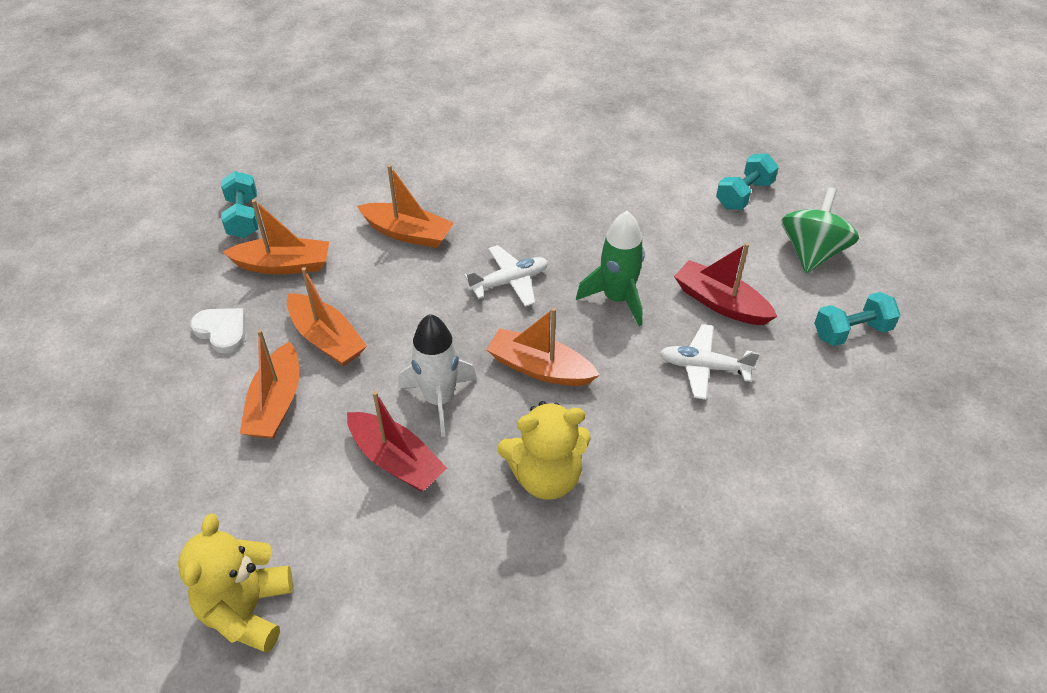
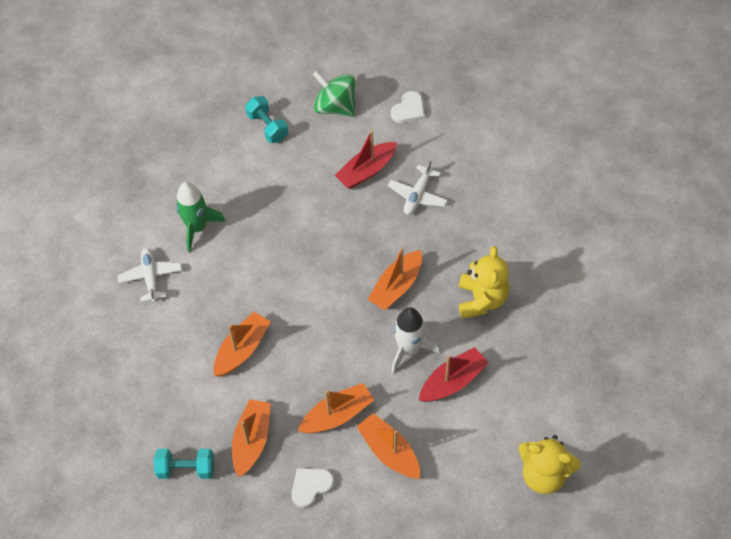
camera: 75 degrees left, 10 degrees up
(276, 403) = (389, 451): orange boat -> orange boat turned 150 degrees counterclockwise
(509, 282) = (313, 290): white plane -> white plane (151, 277)
(617, 298) = (346, 228): green rocket -> green rocket (197, 228)
(851, 332) = (408, 110): turquoise dumbbell -> white heart

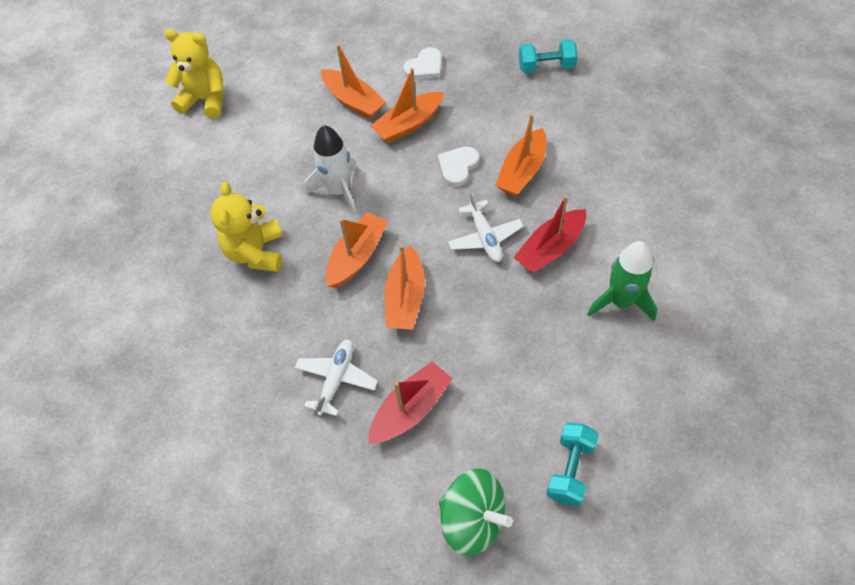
camera: 175 degrees right, 0 degrees up
(151, 277) = (654, 234): white plane -> white plane (485, 237)
(252, 440) = (489, 95): orange boat -> orange boat (405, 298)
(267, 127) = (570, 469): turquoise dumbbell -> turquoise dumbbell turned 60 degrees clockwise
(408, 110) = (356, 526): white heart -> white heart (457, 167)
(452, 381) = (291, 166): red boat -> red boat (550, 249)

